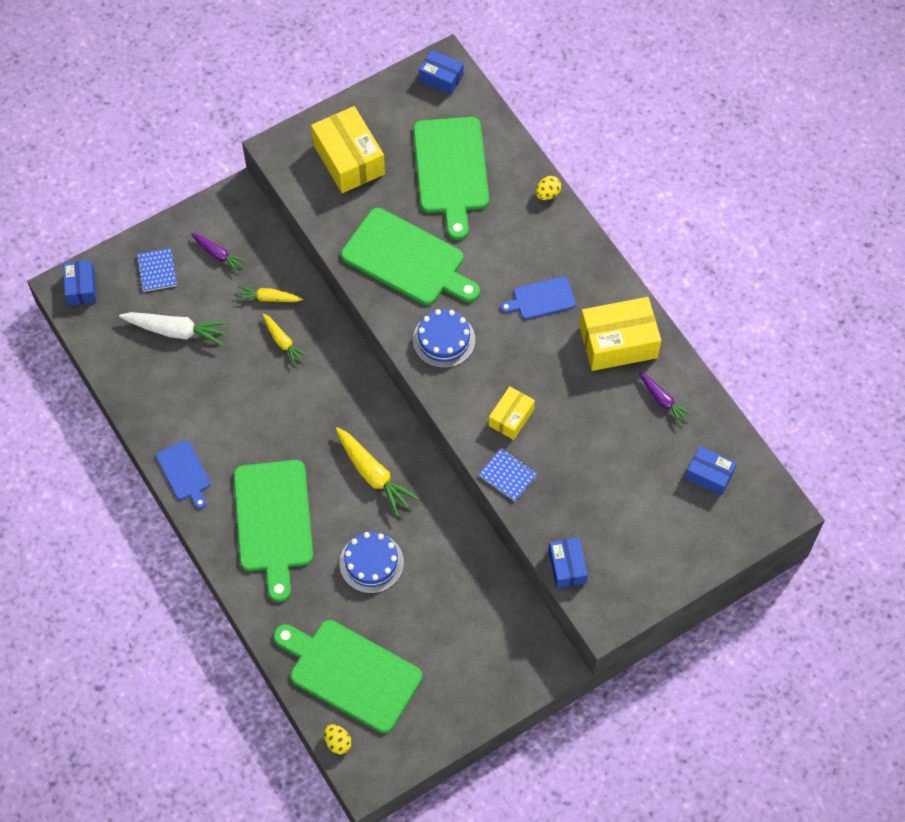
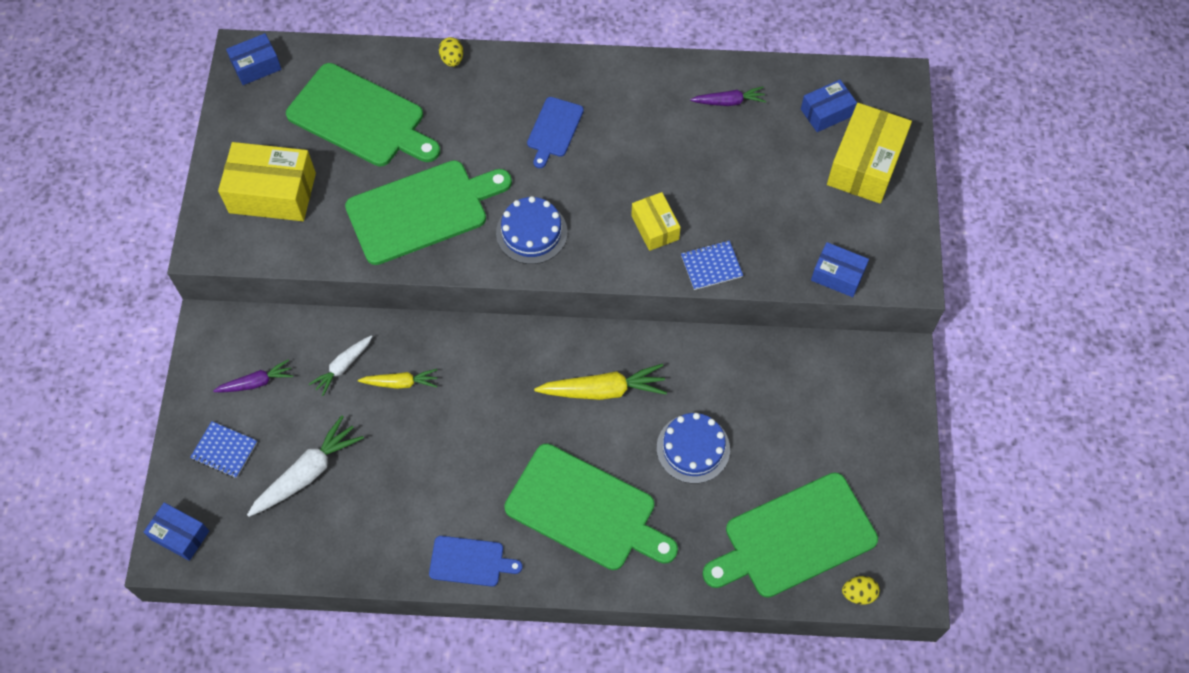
camera: 55 degrees left, 0 degrees up
(268, 298) = (343, 366): yellow carrot -> white carrot
(618, 342) = (646, 99): yellow box -> yellow box (865, 164)

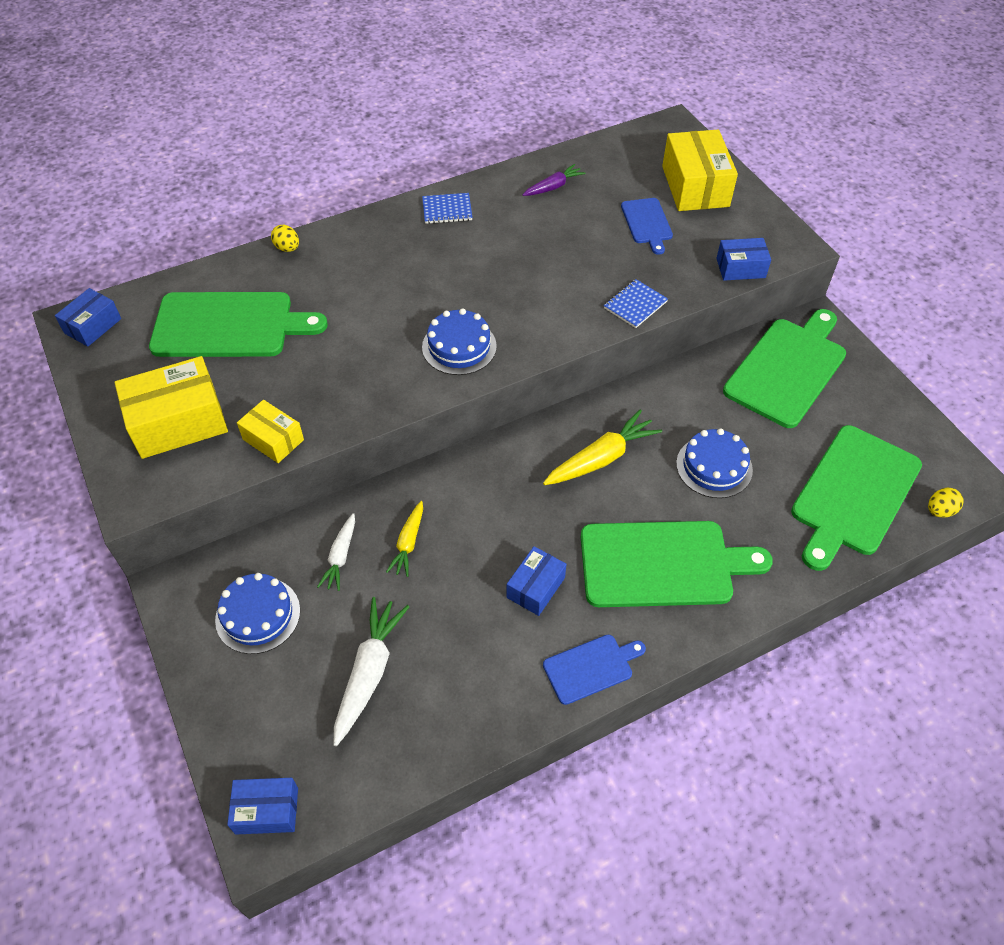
camera: 30 degrees left, 10 degrees down
(224, 450) = (264, 697): blue notebook -> blue notebook (447, 210)
(256, 382) = (258, 615): purple carrot -> blue cake
(400, 383) = (408, 543): yellow carrot -> yellow carrot turned 135 degrees clockwise
(422, 211) = (343, 373): green cutting board -> green cutting board (788, 369)
(554, 129) = (420, 263): blue cutting board -> blue cutting board (647, 223)
(655, 227) = (565, 297): yellow box -> yellow box (273, 439)
(826, 112) = (636, 165): blue box -> blue box (535, 587)

